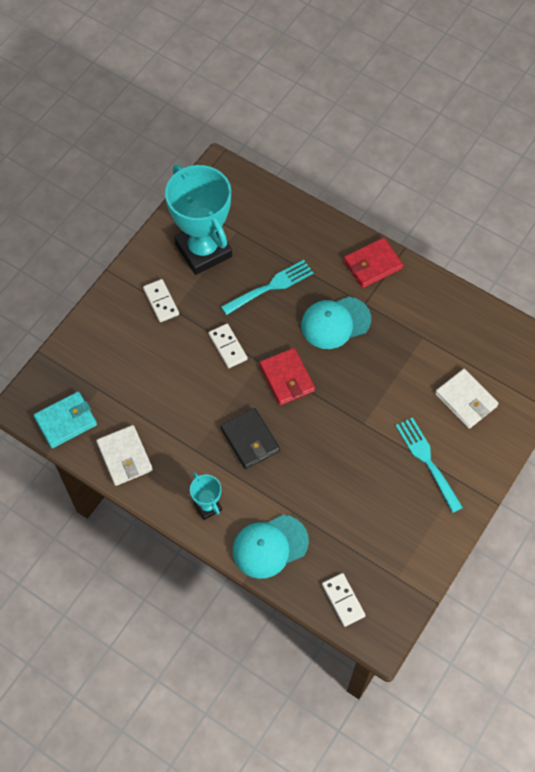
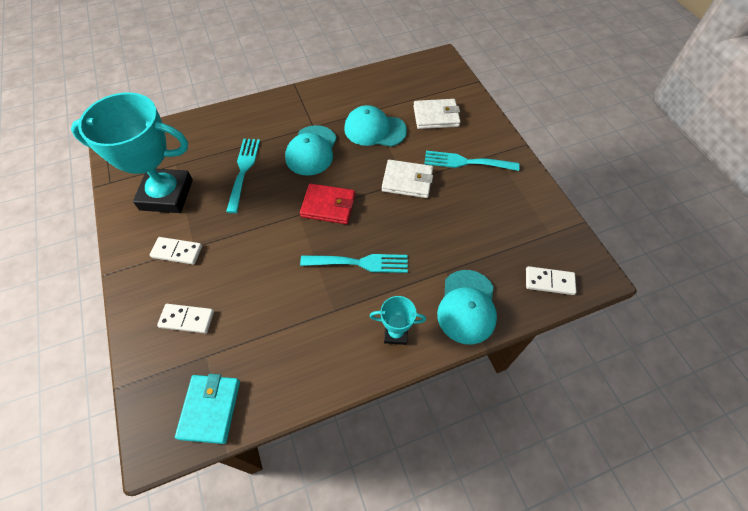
camera: 55 degrees left, 5 degrees down
(125, 457) = (293, 375): white wallet -> white wallet (407, 181)
(228, 347) = (265, 229): white domino -> white domino (187, 319)
(250, 440) = (360, 263): black wallet -> turquoise fork
(372, 265) = (288, 105): red wallet -> none
(403, 357) = (375, 129): none -> turquoise cap

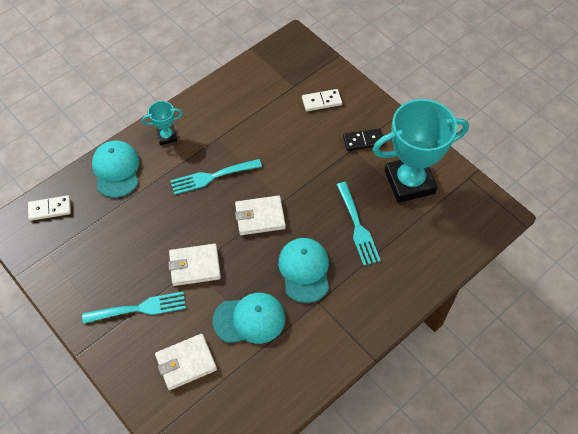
camera: 160 degrees right, 0 degrees up
(177, 252) = (363, 141): white domino -> black domino
(210, 409) = (272, 62): turquoise wallet -> none
(328, 206) = (260, 217): red wallet -> white wallet

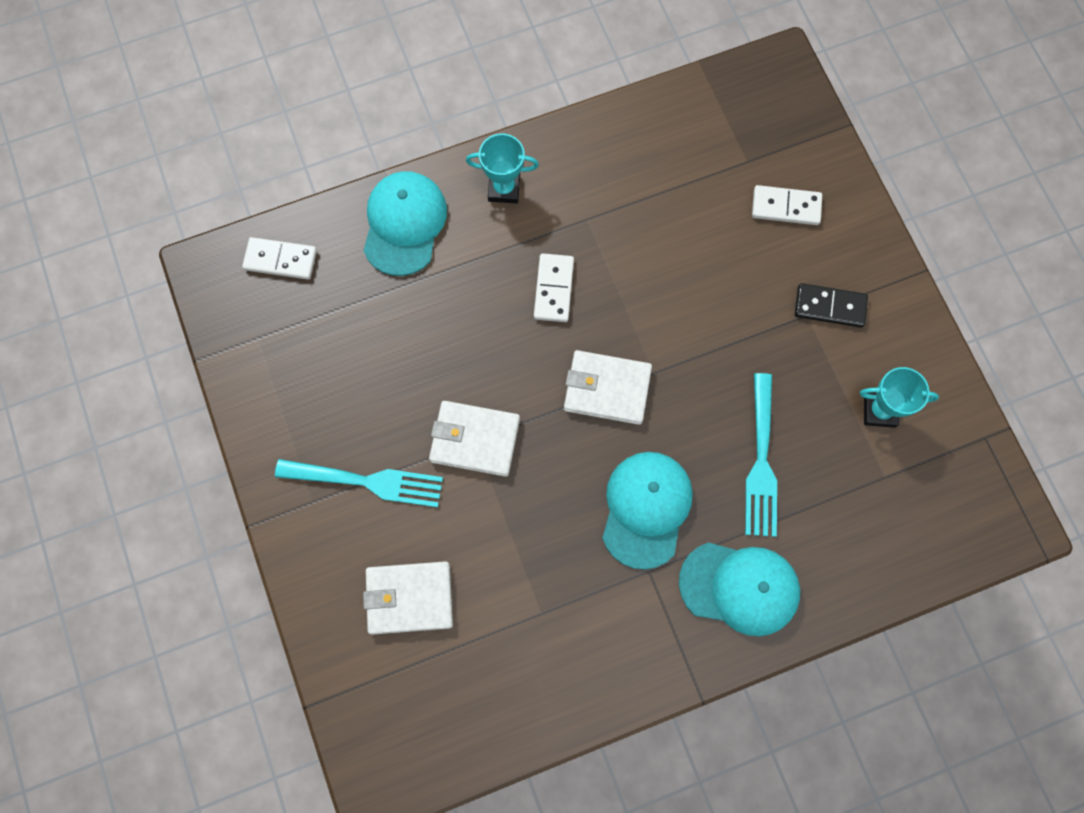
camera: 20 degrees right, 15 degrees up
(212, 177) = (553, 289): turquoise fork -> white domino
(249, 319) = (530, 562): turquoise cap -> turquoise cap (739, 587)
(409, 182) = (879, 411): turquoise trophy -> turquoise trophy, size x0.45

